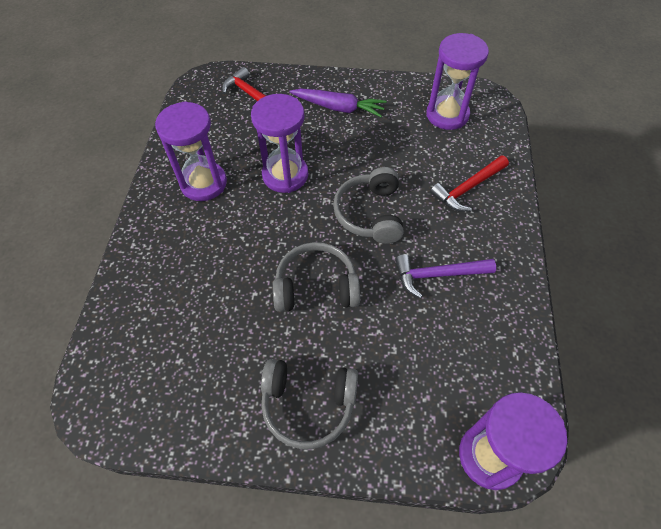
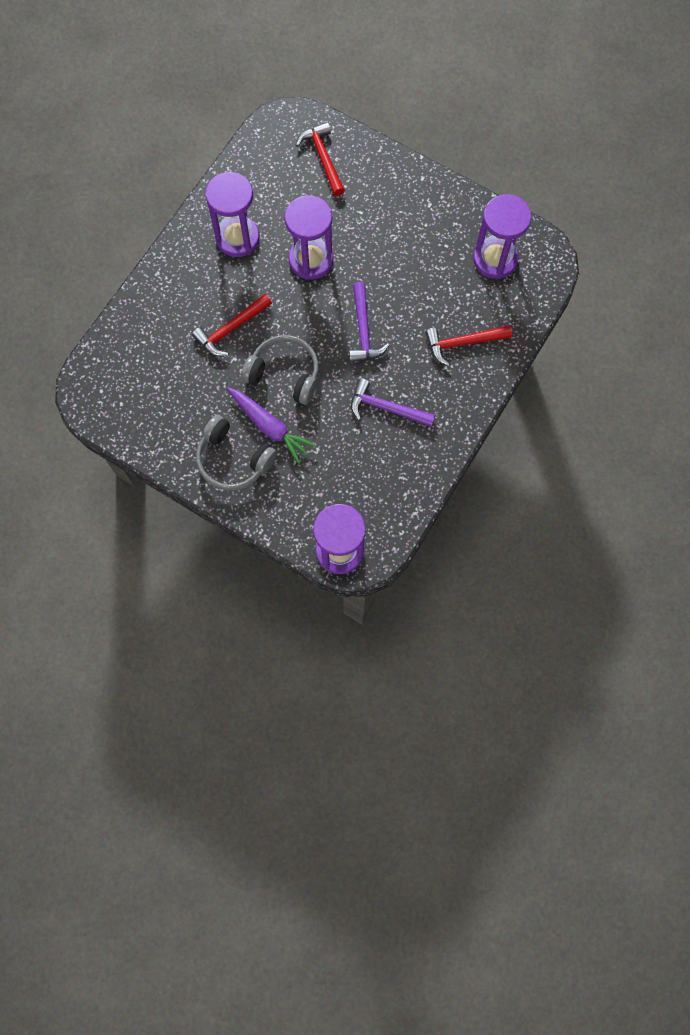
camera: 25 degrees right, 15 degrees up
(237, 266) = (231, 329): none -> red hammer
(338, 108) = (397, 207): purple carrot -> purple carrot (270, 427)
(370, 214) = (363, 330): grey headphones -> purple hammer

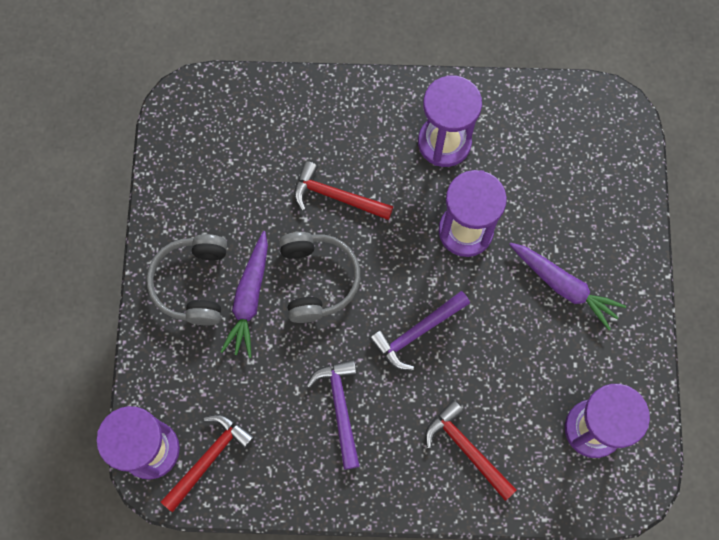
camera: 60 degrees right, 0 degrees up
(323, 158) = (595, 174): red hammer -> red hammer (208, 458)
(389, 222) = (564, 286): none -> purple carrot

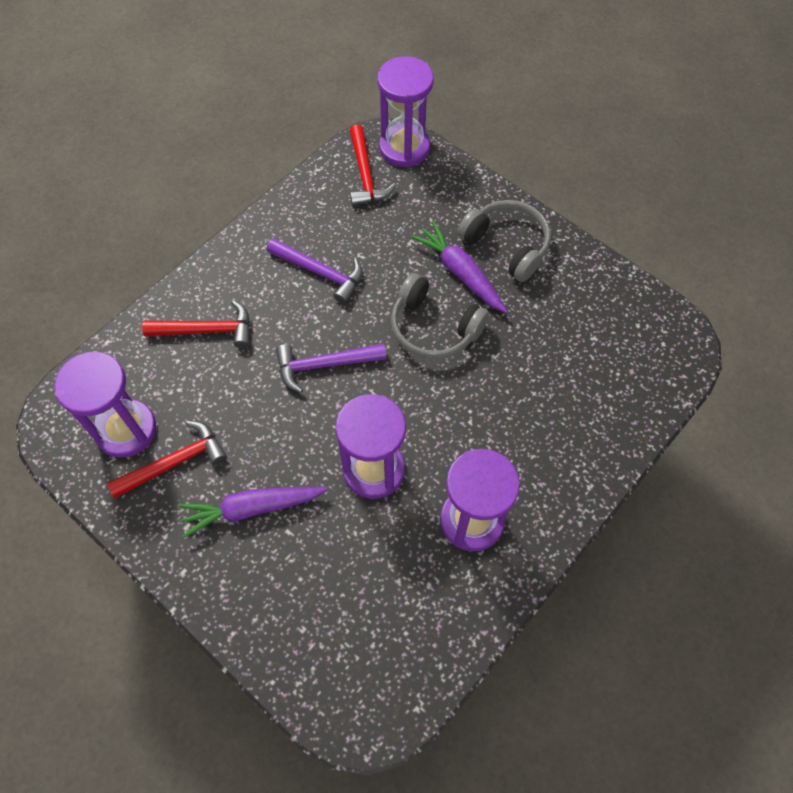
camera: 130 degrees right, 10 degrees down
(336, 197) = (494, 393): red hammer -> red hammer (174, 462)
(417, 332) = (324, 365): purple hammer -> purple hammer turned 105 degrees counterclockwise

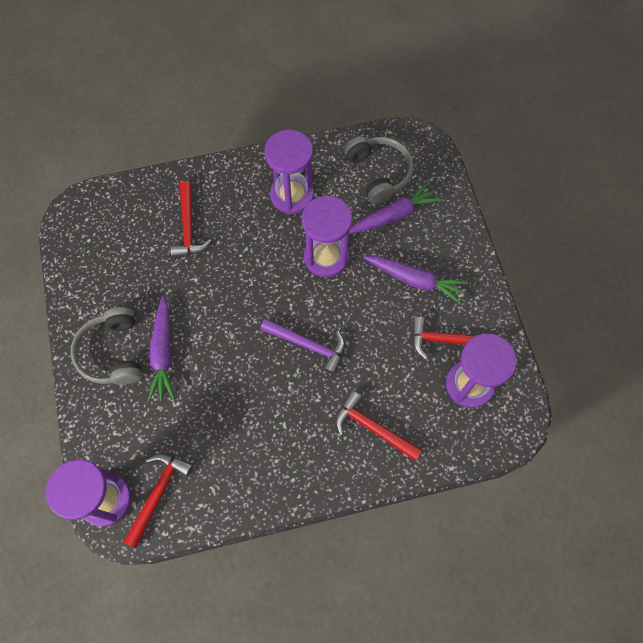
camera: 145 degrees left, 5 degrees up
(320, 272) = (260, 422): purple hammer -> none
(329, 577) = (393, 215): none -> purple carrot
(434, 327) = (216, 324): grey headphones -> grey headphones (378, 173)
(552, 404) = (188, 227): none -> red hammer

